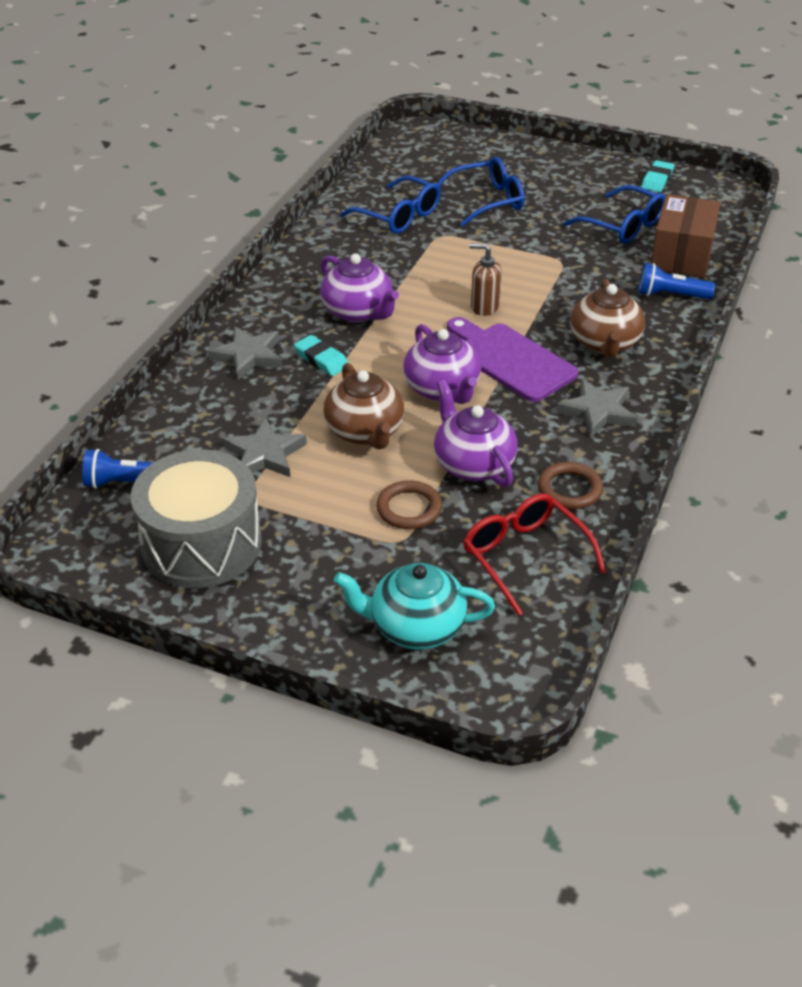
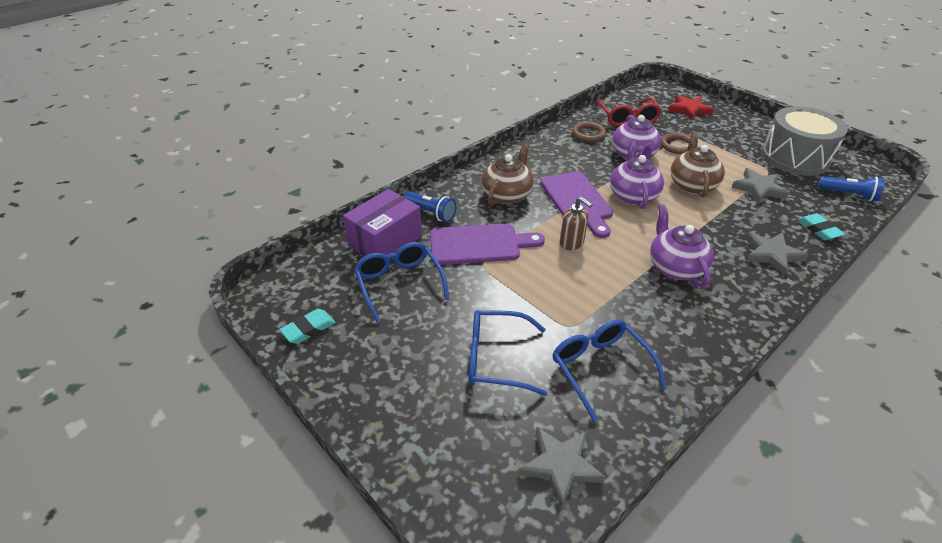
camera: 155 degrees left, 0 degrees up
(321, 359) = (713, 237): turquoise eraser -> turquoise eraser (819, 229)
(415, 627) = (689, 109): turquoise teapot -> red star
(582, 278) = (479, 244): none -> purple cutting board
(598, 412) = (545, 161): grey star -> grey star (560, 465)
(681, 255) = (385, 241): brown box -> purple box

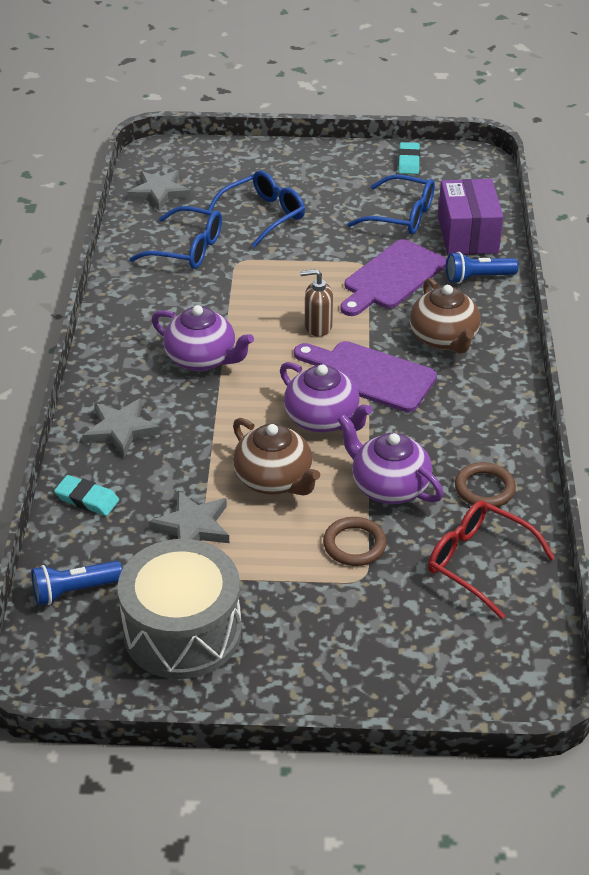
camera: 135 degrees right, 0 degrees up
(689, 109) = (419, 654): red star -> none

